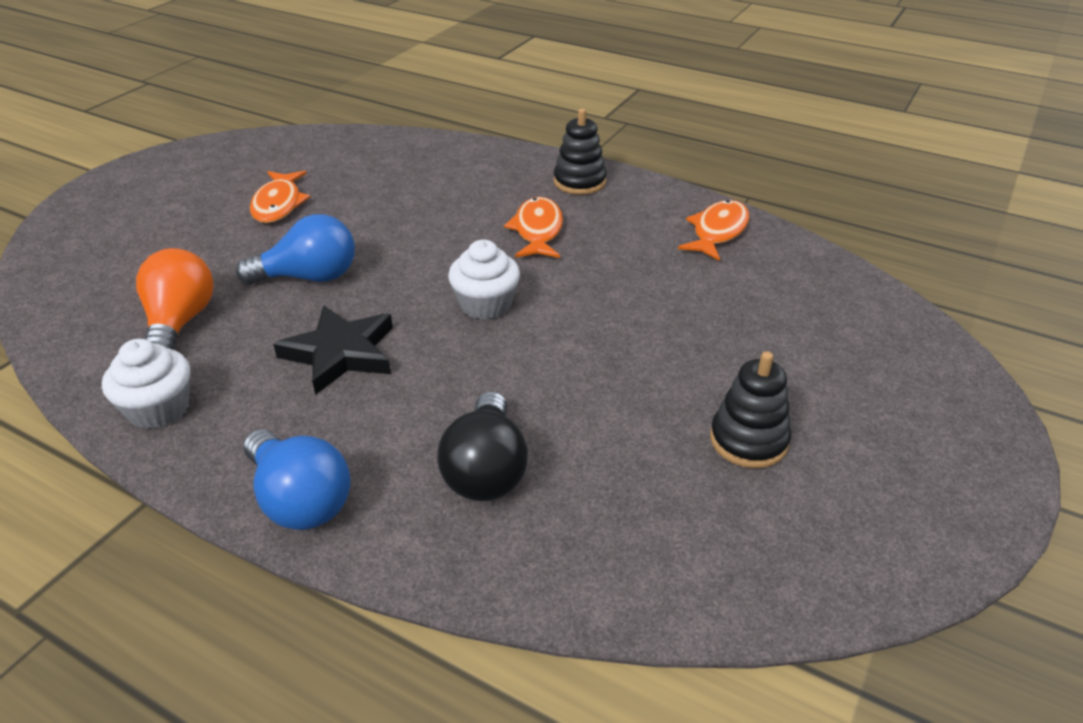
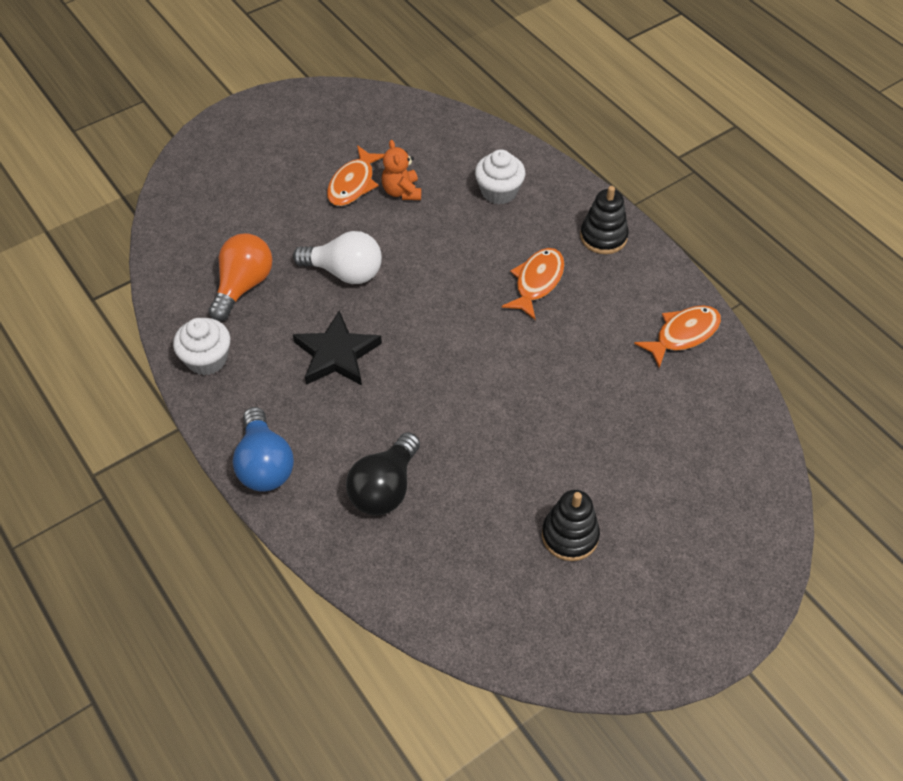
camera: 25 degrees right, 15 degrees up
(309, 277) = (345, 272): blue light bulb -> white light bulb
(339, 198) = (402, 192): none -> orange teddy bear
(485, 304) = (457, 345): white cupcake -> white cupcake (499, 191)

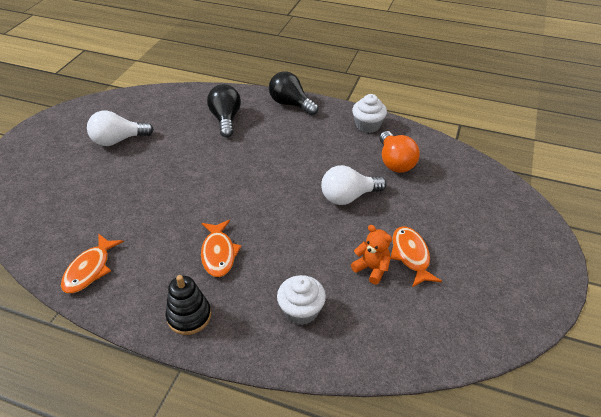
camera: 145 degrees right, 10 degrees down
(264, 464) = (291, 104): blue light bulb -> black light bulb
(336, 354) = (306, 156): black star -> none
(570, 536) = (118, 140): black stacking toy -> white light bulb

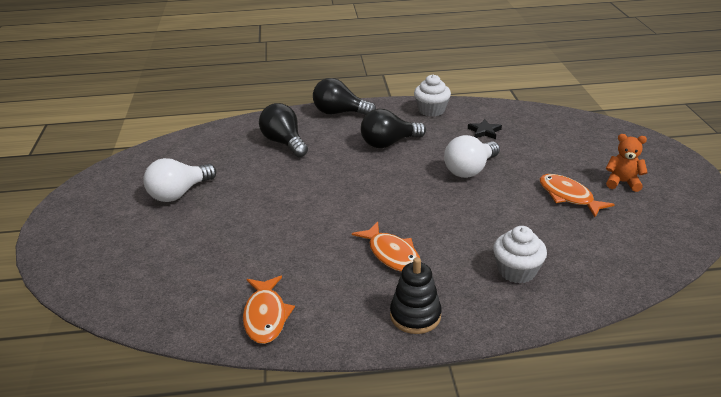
camera: 25 degrees left, 10 degrees down
(304, 147) = (389, 143): none -> black light bulb
(372, 269) = (545, 217): orange teddy bear -> orange teddy bear (622, 182)
(395, 162) = (484, 131): orange light bulb -> black star

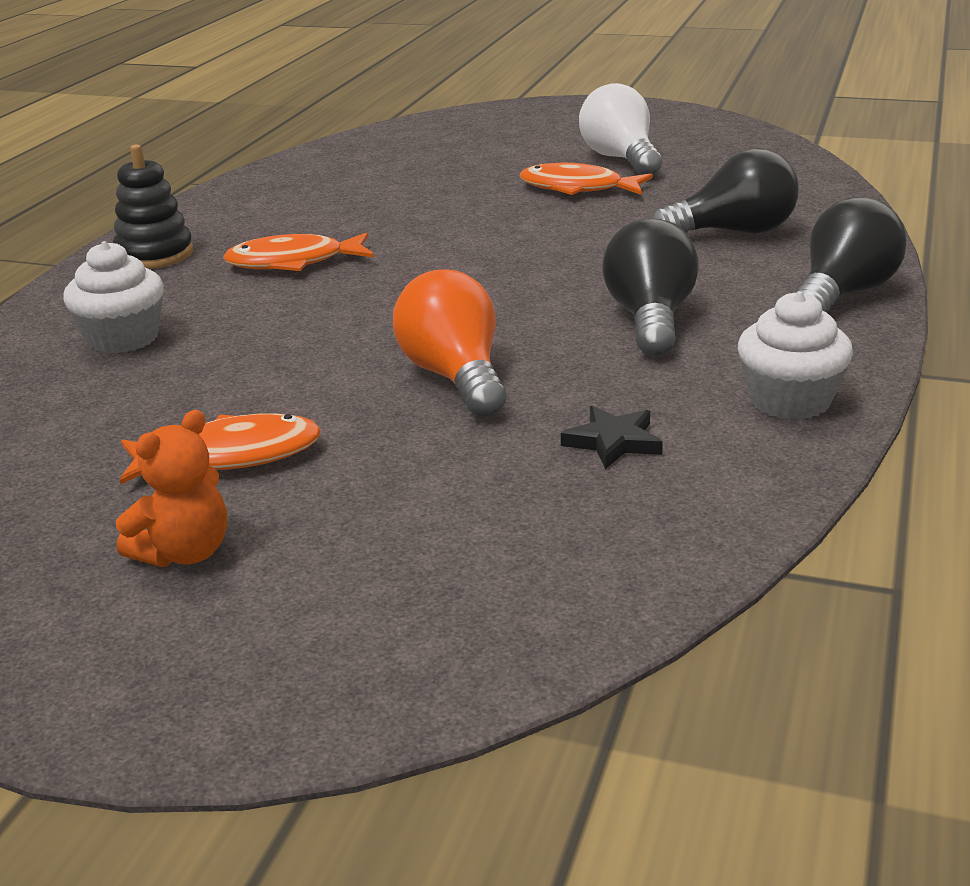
camera: 115 degrees right, 5 degrees down
(266, 316) = (281, 184): orange fish -> orange fish (577, 188)
(470, 170) = (455, 377): white light bulb -> orange light bulb

